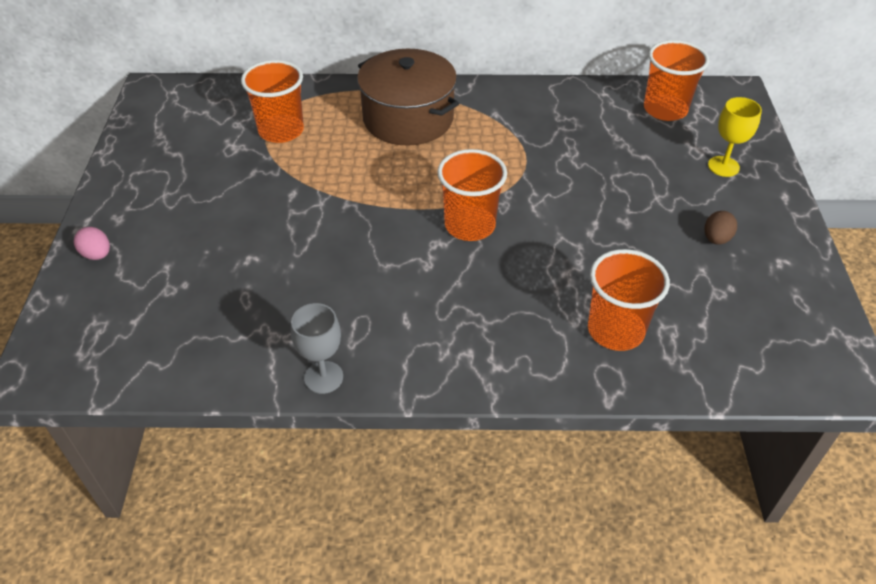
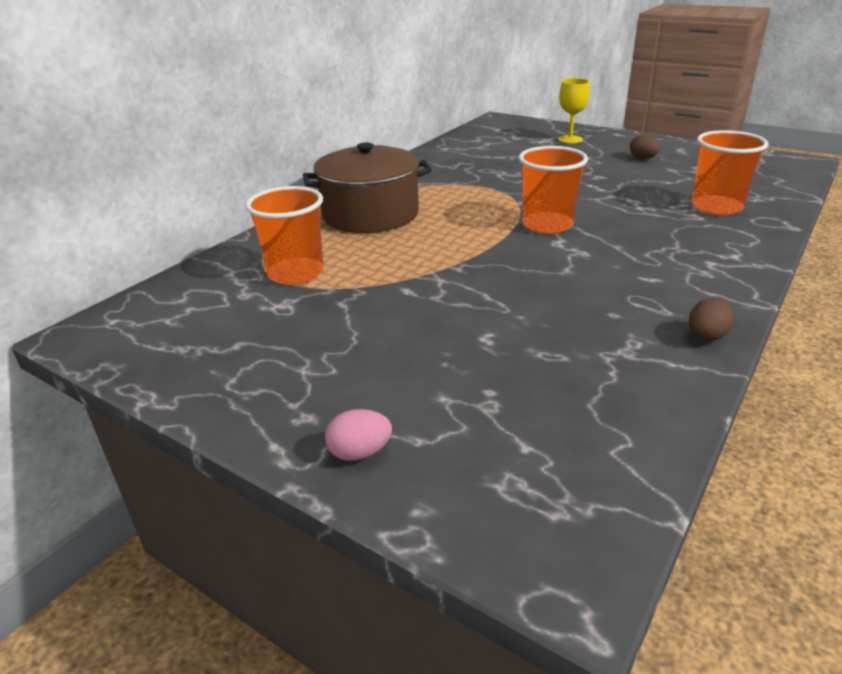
camera: 55 degrees left, 15 degrees down
(323, 377) = (706, 337): grey goblet -> brown egg
(665, 109) = (489, 138): orange cup -> none

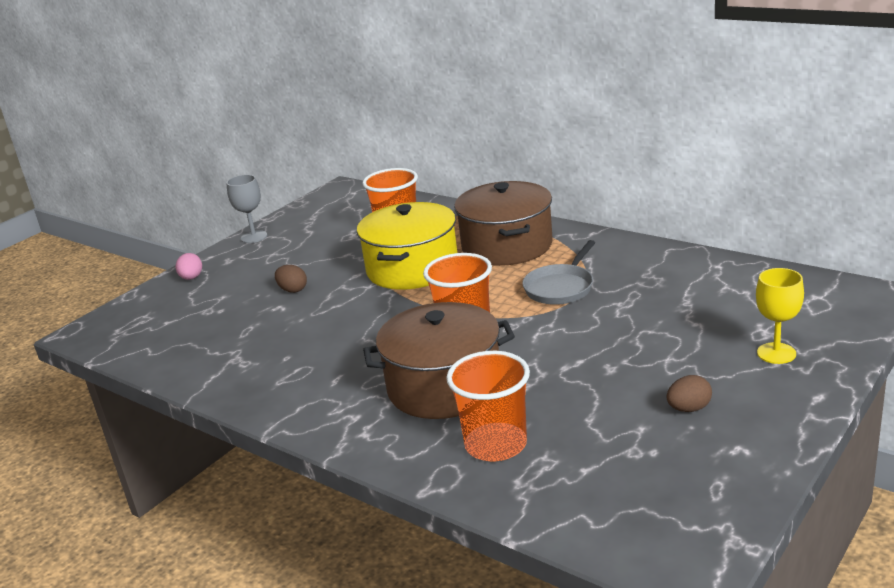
camera: 95 degrees right, 5 degrees down
(218, 403) = (254, 237): none -> grey goblet
(403, 257) = (412, 268): none -> yellow pot
(468, 192) = (561, 287): none -> grey pan
(644, 228) = (444, 386): none -> brown pot
(706, 337) = (236, 395): brown egg -> brown egg (293, 290)

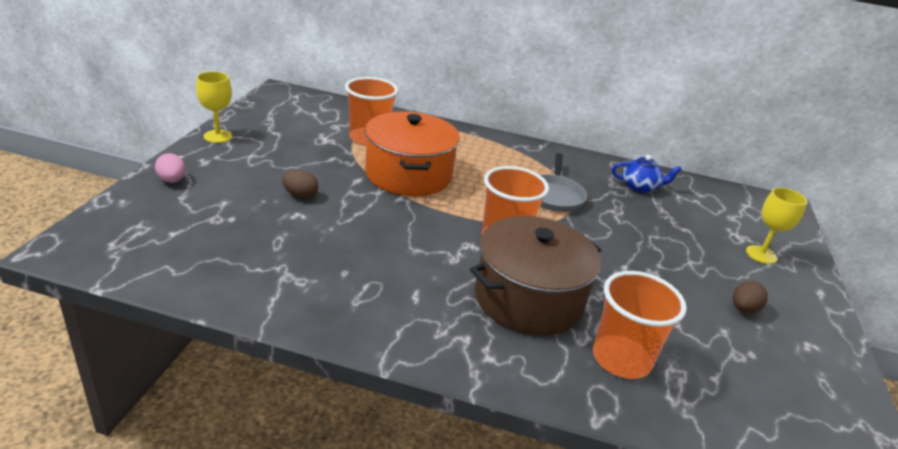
camera: 30 degrees left, 5 degrees up
(254, 237) = (218, 136): grey goblet -> yellow goblet
(412, 268) = (408, 174): yellow pot -> orange pot
(507, 246) = (479, 155): brown pot -> none
(681, 276) = (640, 187): none -> blue teapot

